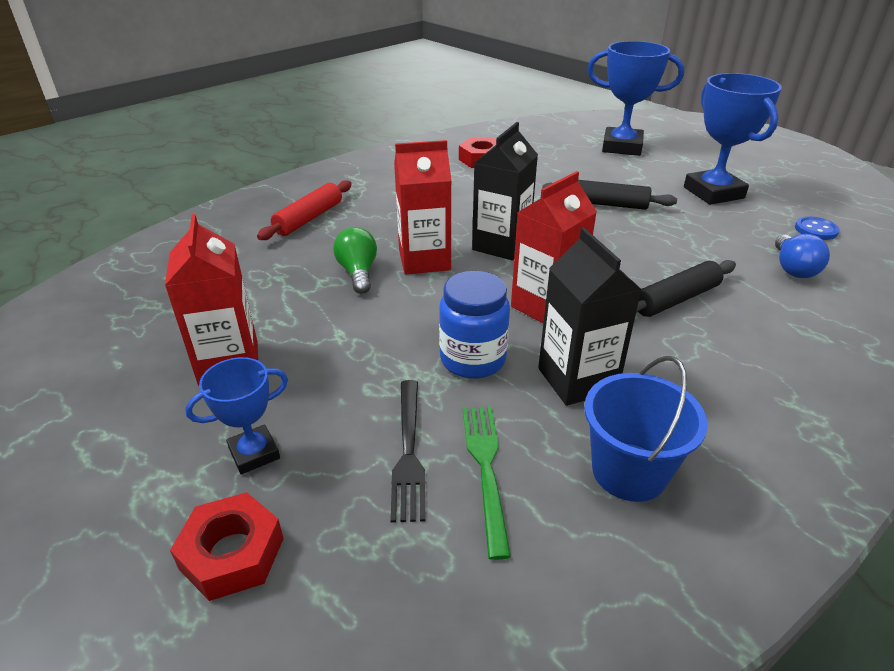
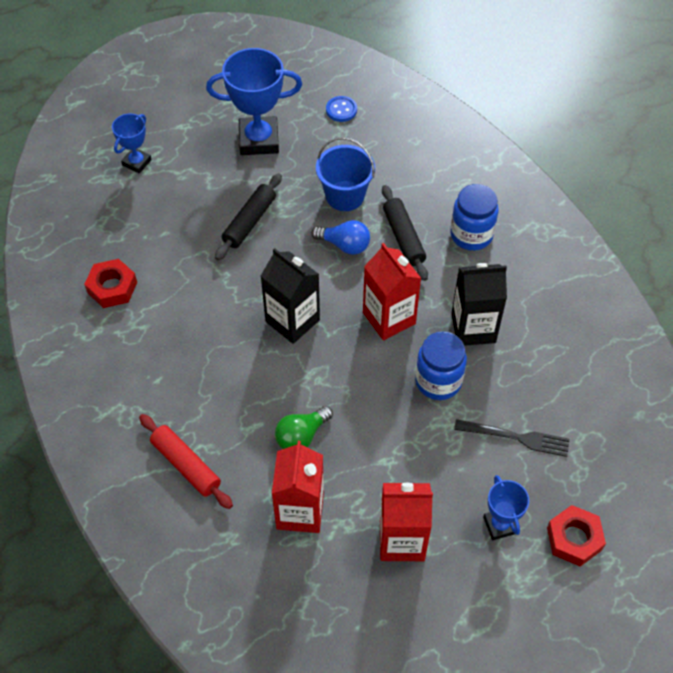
camera: 75 degrees left, 20 degrees up
(358, 272) = (301, 436): green light bulb -> green light bulb turned 45 degrees counterclockwise
(424, 260) = (298, 383): red carton -> red carton (300, 511)
(486, 468) = (537, 400): green fork -> none
(622, 147) = (137, 162): blue trophy -> blue trophy, size x0.55
(629, 471) = (553, 331): blue bucket -> blue bucket (345, 196)
(735, 355) = (471, 235): none -> blue jar
(793, 269) = (387, 153): blue light bulb -> blue light bulb (344, 245)

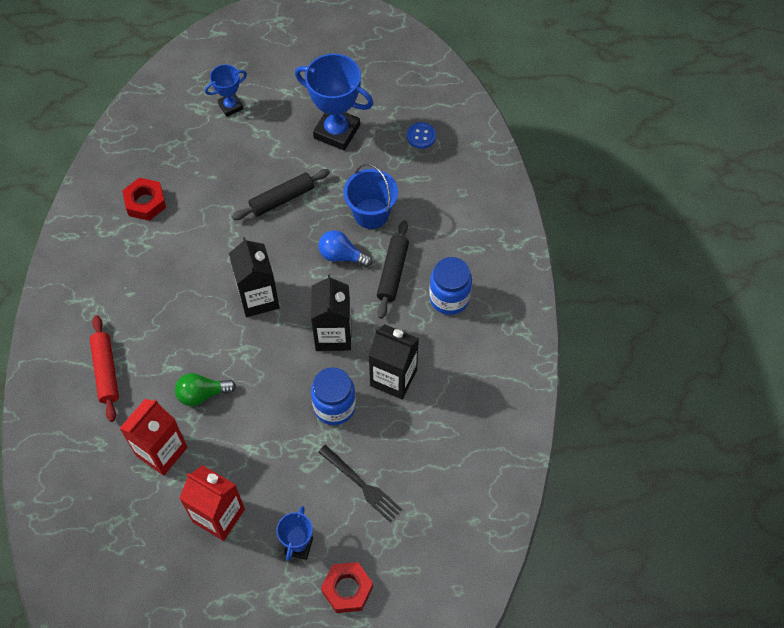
camera: 30 degrees right, 5 degrees up
(344, 245) = (341, 256): blue light bulb -> blue light bulb turned 150 degrees clockwise
(389, 318) = (333, 335): red carton -> black carton

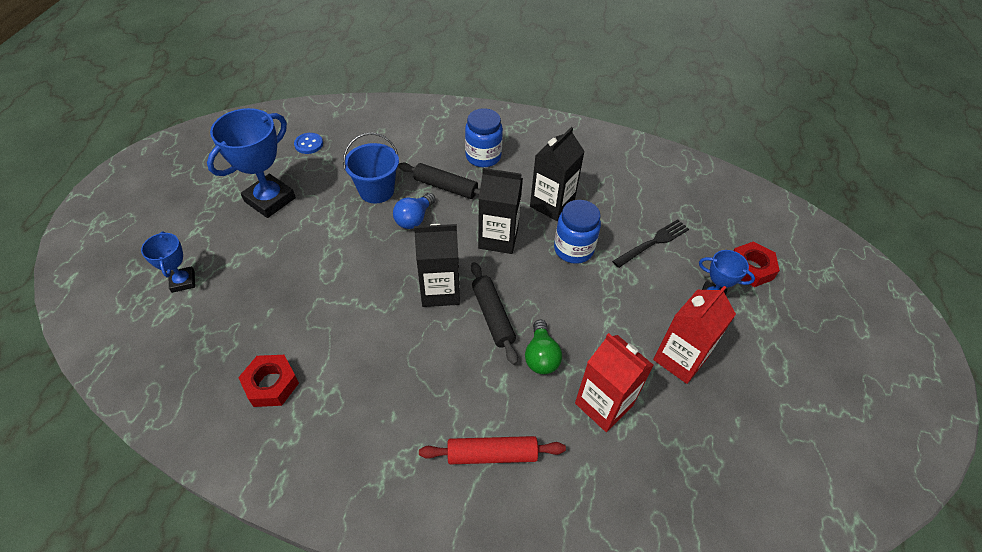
camera: 80 degrees left, 10 degrees down
(282, 199) = (328, 254): black rolling pin -> black rolling pin (492, 316)

